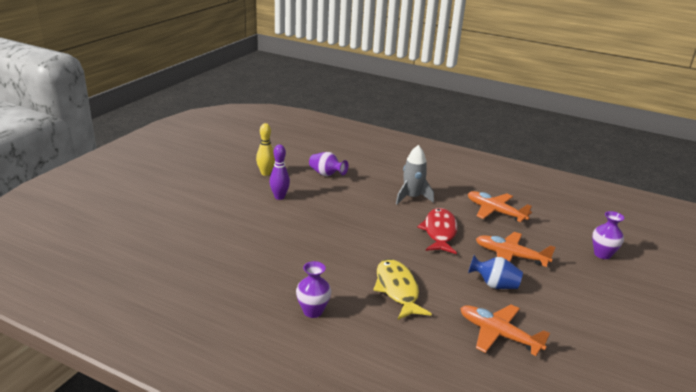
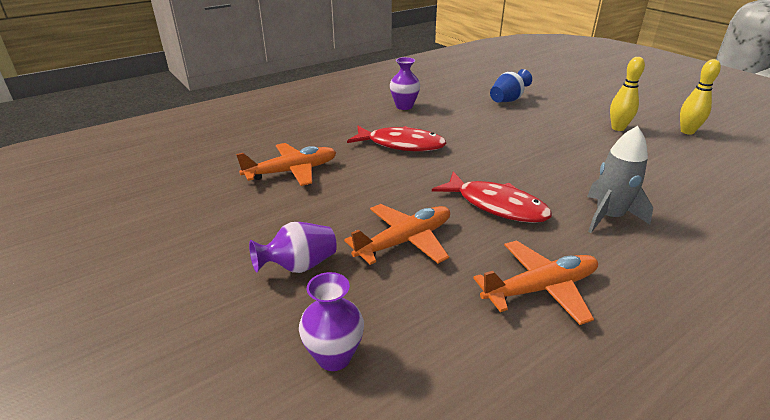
camera: 120 degrees right, 5 degrees up
(279, 197) = (618, 128): purple bowling pin -> yellow bowling pin
(326, 174) = (691, 168): purple vase -> purple vase (299, 266)
(397, 289) = (401, 144): yellow fish -> red fish
(494, 285) = (359, 201): blue vase -> blue vase (507, 100)

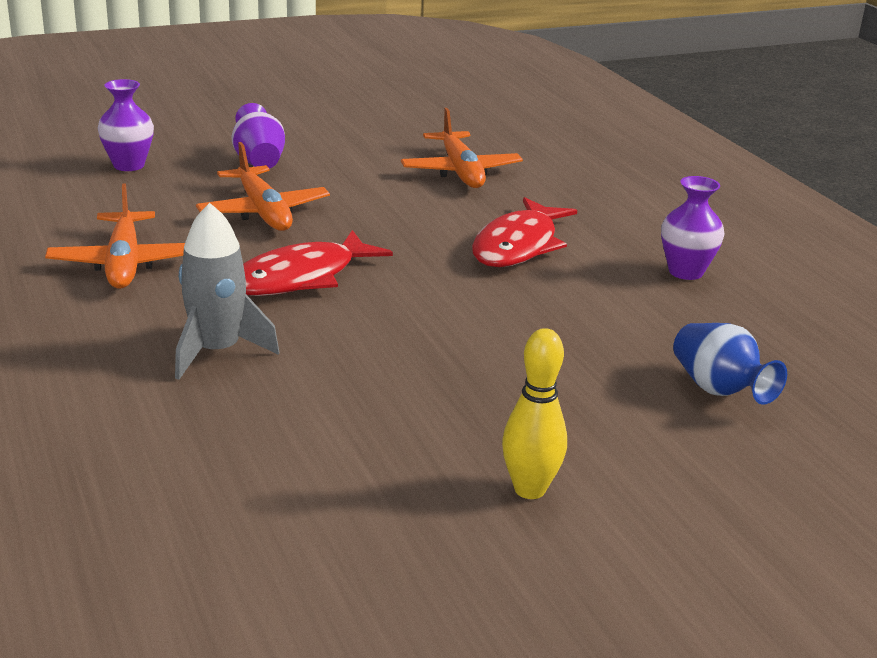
camera: 100 degrees right, 5 degrees down
(687, 131) = (482, 597): yellow bowling pin -> none

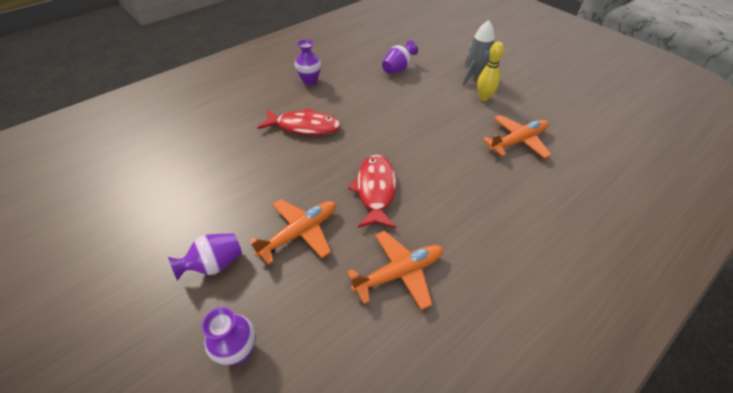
camera: 105 degrees left, 20 degrees up
(217, 351) = (461, 196): grey rocket -> grey rocket (475, 76)
(301, 278) = (375, 190): red fish -> red fish turned 120 degrees counterclockwise
(460, 171) = (210, 163): orange plane -> orange plane (517, 141)
(718, 390) = (398, 69): blue vase -> purple vase

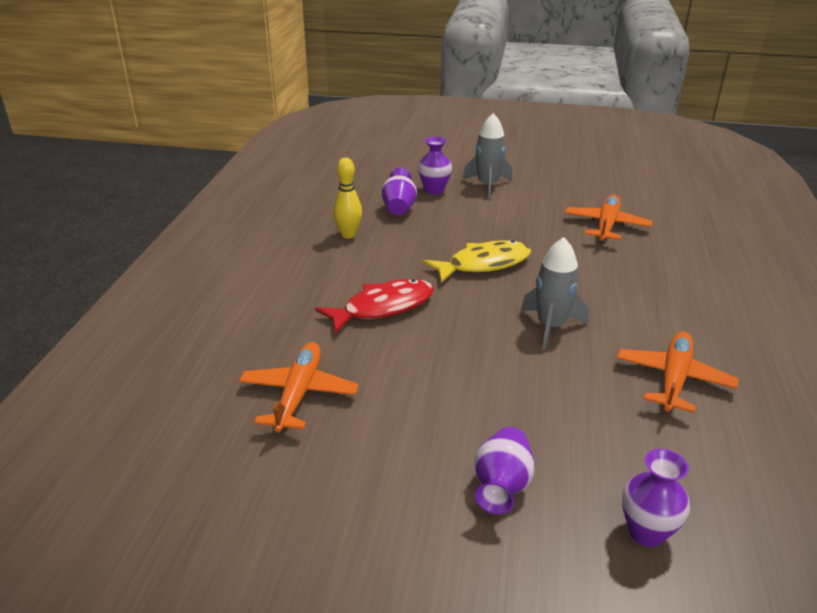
camera: 40 degrees left, 15 degrees down
(299, 233) = (540, 403): orange plane -> orange plane (298, 394)
(310, 81) = (312, 260): purple vase -> purple vase (434, 190)
(375, 190) = (550, 326): red fish -> grey rocket
(395, 128) = (483, 264): none -> yellow fish
(483, 98) = (524, 201): yellow bowling pin -> yellow bowling pin (348, 235)

